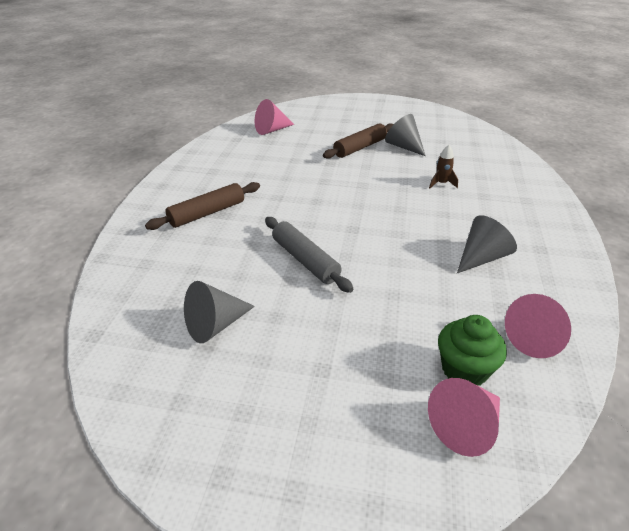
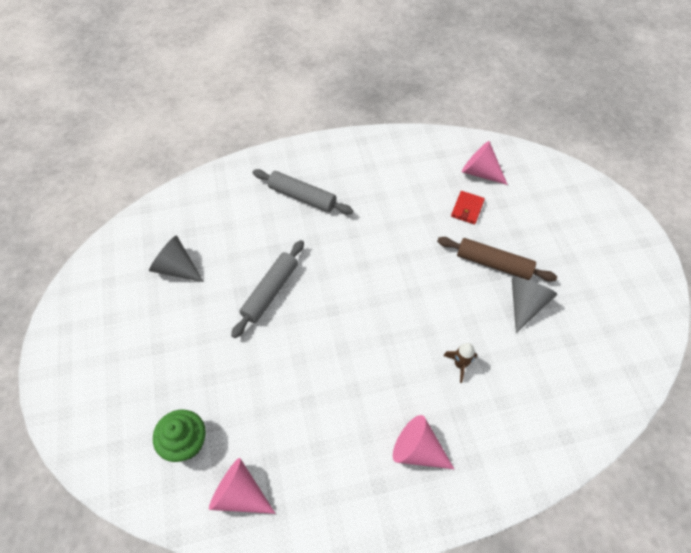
camera: 65 degrees right, 20 degrees up
(207, 213) = (302, 197): brown rolling pin -> grey rolling pin
(301, 143) = (467, 209): none -> red wallet
(466, 426) = (134, 453): pink cone -> pink cone (417, 450)
(481, 258) = (336, 431): grey cone -> none

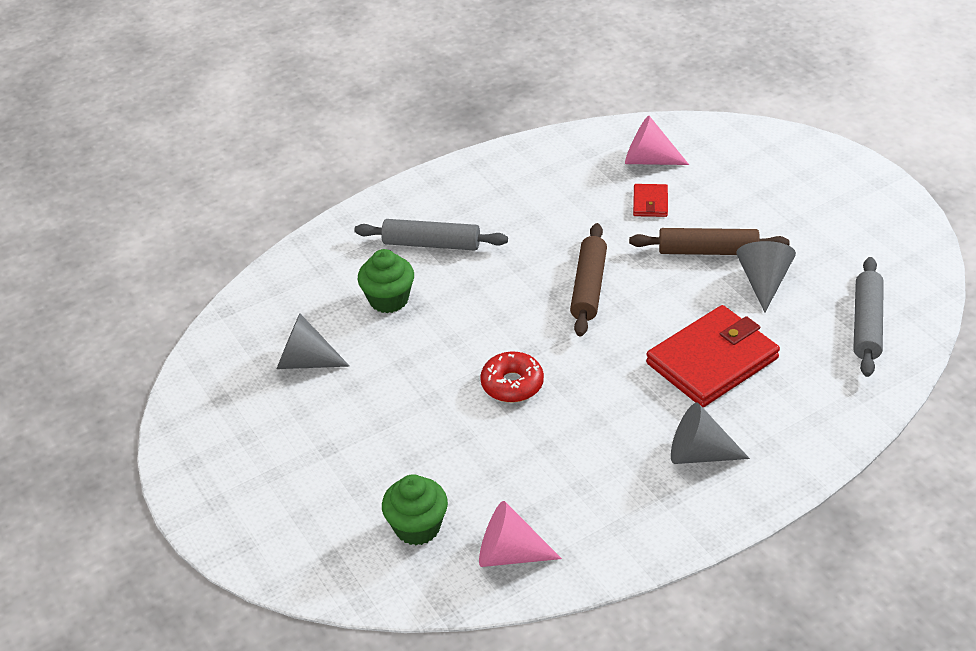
camera: 15 degrees left, 15 degrees down
(254, 234) = (388, 299): none -> green cupcake
(270, 292) = (443, 353): grey rolling pin -> grey rolling pin (867, 324)
(306, 336) = (512, 384): none -> red donut
(395, 268) = (588, 287): none -> brown rolling pin
(417, 450) = (699, 454): pink cone -> grey cone
(460, 364) = (712, 361): brown rocket -> red wallet

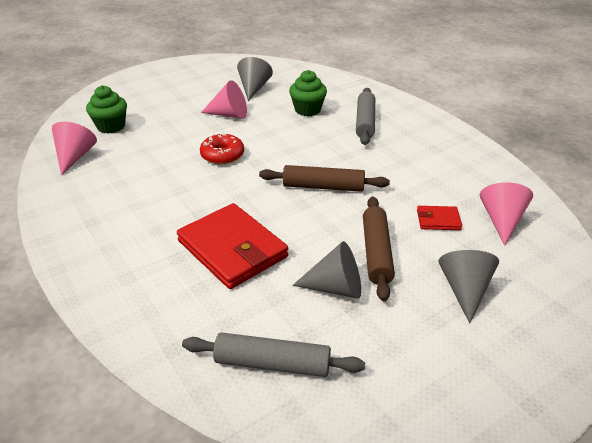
camera: 85 degrees right, 5 degrees down
(393, 385) = (229, 114): none -> pink cone
(699, 454) = (130, 237): grey cone -> grey cone (464, 290)

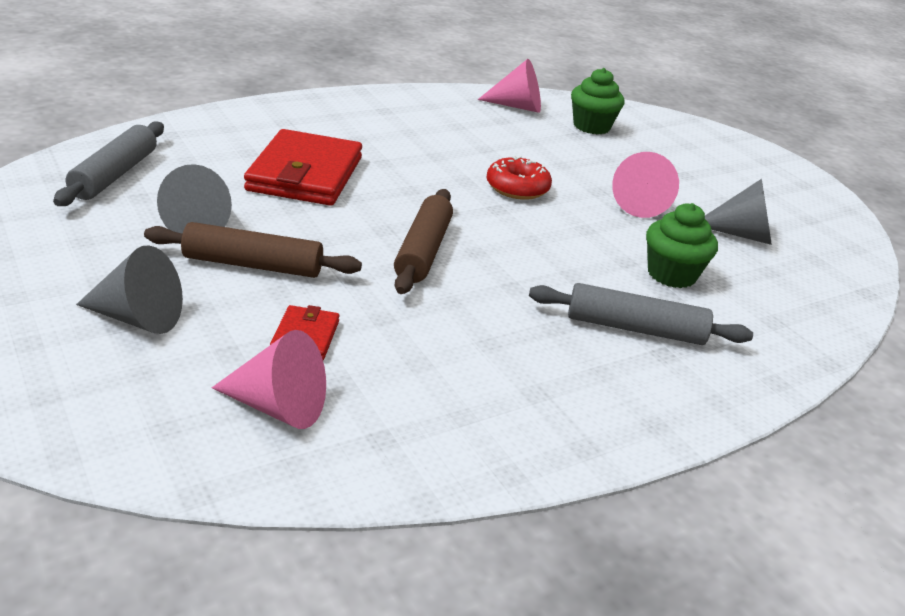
camera: 90 degrees right, 5 degrees down
(232, 249) = (305, 174): red wallet -> red wallet turned 45 degrees counterclockwise

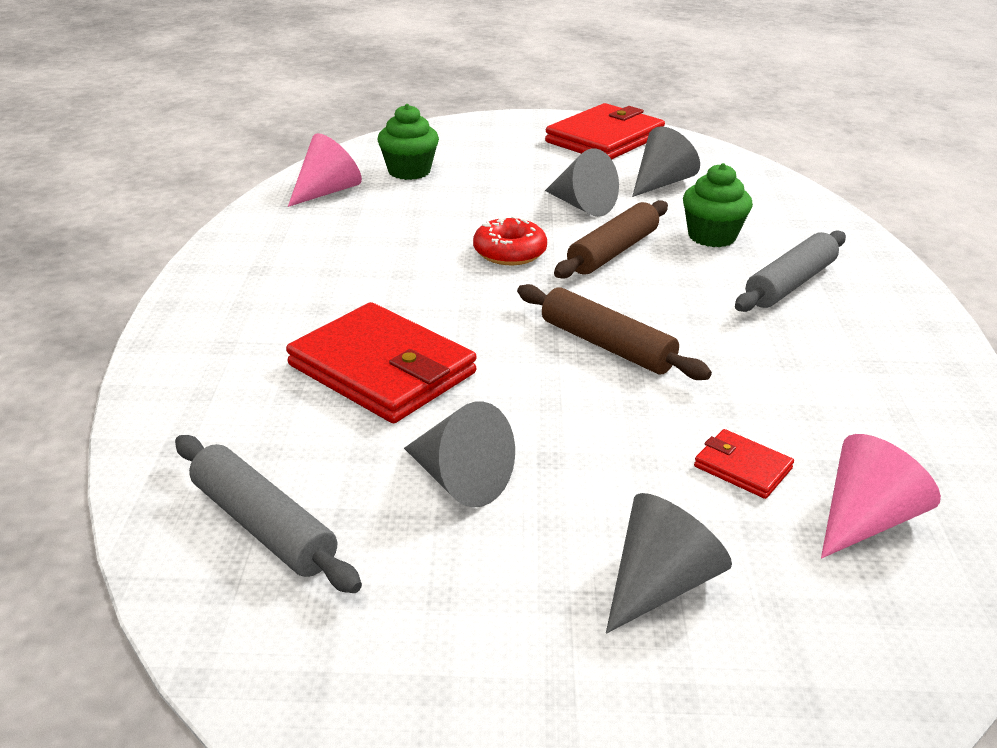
camera: 55 degrees left, 0 degrees up
(253, 265) = (579, 465): brown rolling pin -> brown rolling pin (613, 252)
(639, 204) = (582, 205): pink cone -> grey cone
(787, 193) = (604, 139): none -> red wallet

